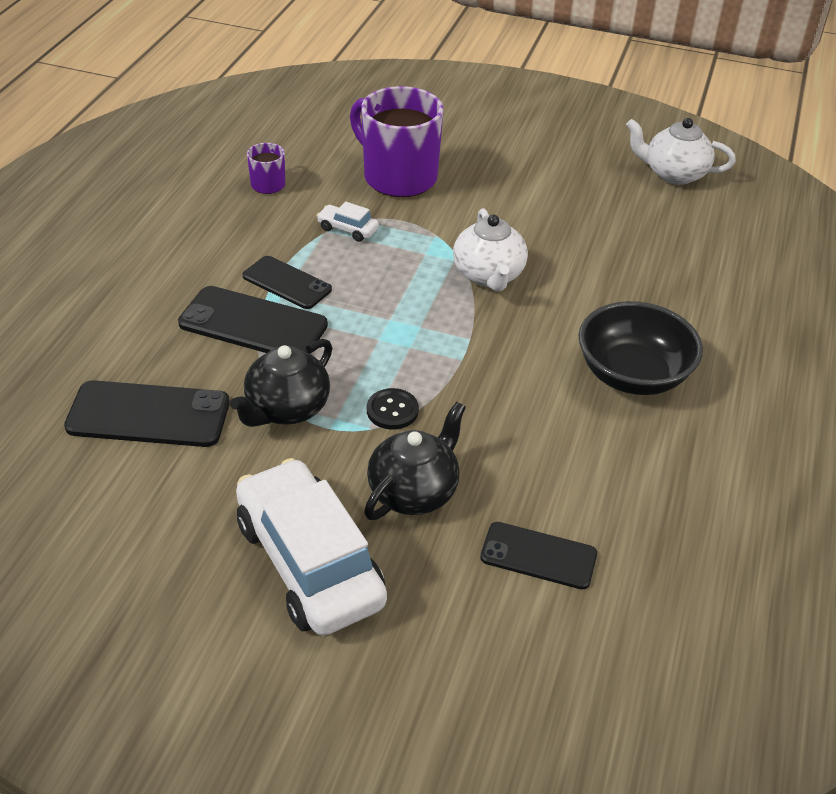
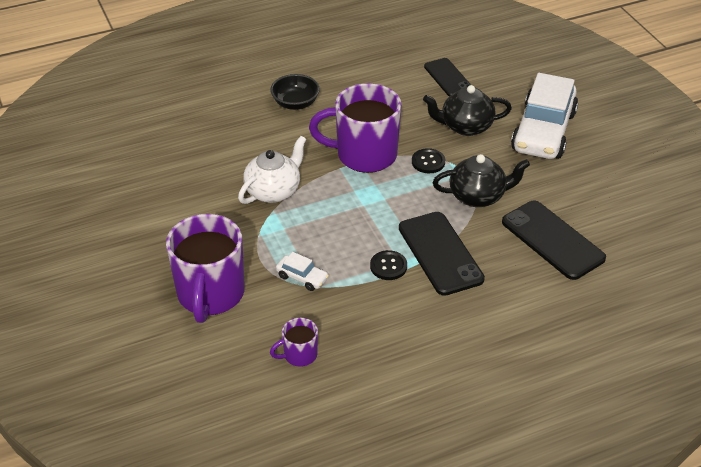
camera: 130 degrees left, 0 degrees up
(287, 283) = (388, 266): black phone -> black button
(347, 229) = (302, 277): white car -> white car turned 45 degrees counterclockwise
(468, 369) = (364, 155): none -> purple mug
(632, 375) = (295, 103): black bowl -> black bowl, size x0.64
(674, 174) = (59, 173): white teapot -> none

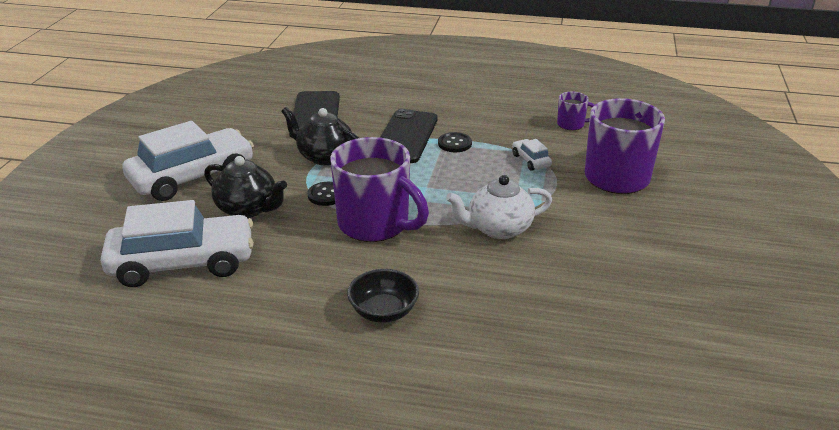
camera: 145 degrees left, 10 degrees down
(448, 78) = (183, 263): black phone -> white car

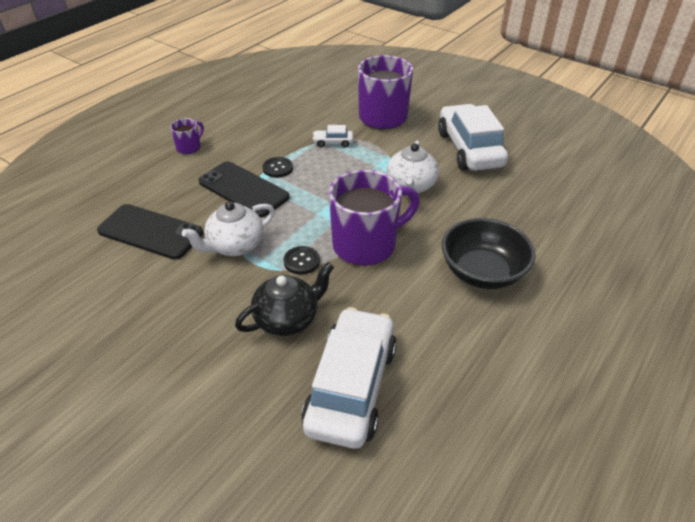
camera: 65 degrees left, 10 degrees up
(192, 177) = (193, 350): white car -> white car (469, 149)
(324, 157) = (235, 246): black teapot -> white teapot
(383, 311) = (482, 272): black bowl -> black bowl, size x1.57
(571, 124) = (299, 109): purple mug -> purple mug (189, 147)

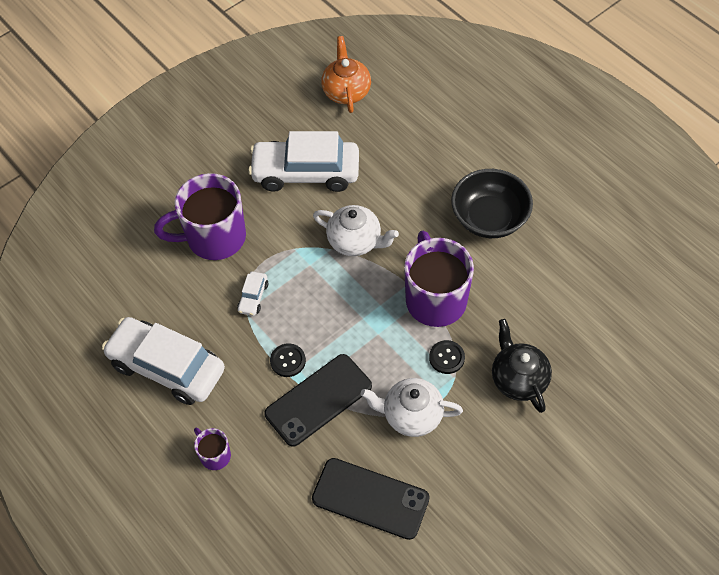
camera: 75 degrees left, 15 degrees up
(150, 232) = (370, 498): black phone -> black phone turned 75 degrees clockwise
(235, 246) = (411, 415): white teapot -> white teapot turned 120 degrees clockwise
(351, 386) = (596, 342): white car -> white car (167, 367)
(575, 157) = (346, 91): none -> orange teapot

